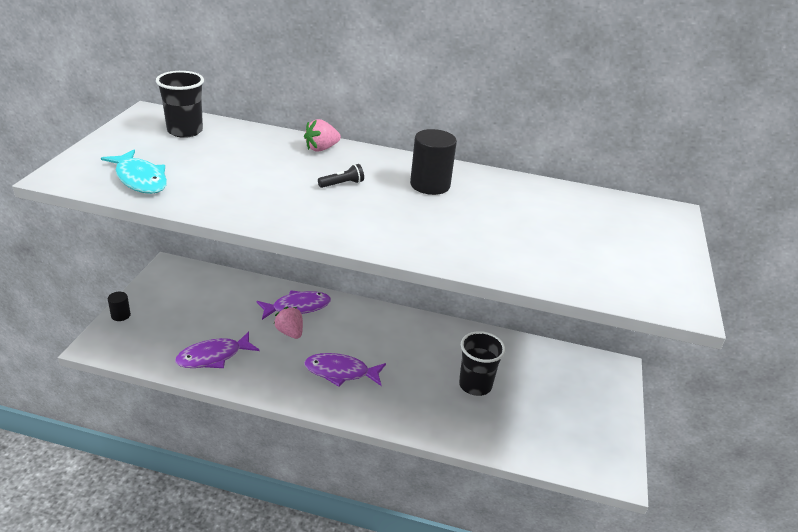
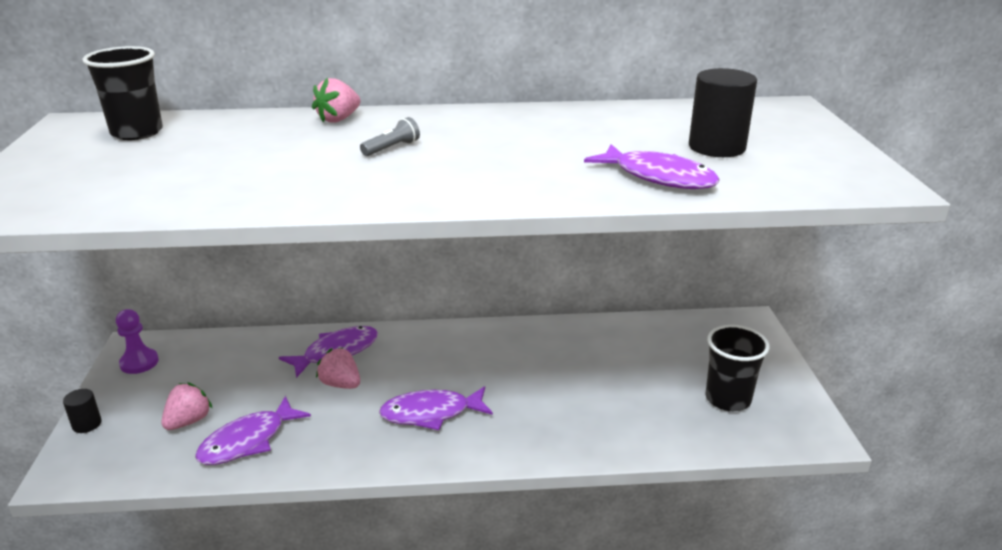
camera: 15 degrees left, 5 degrees down
(140, 179) = (102, 193): turquoise fish -> none
(168, 279) = (139, 362): none -> purple pawn
(182, 331) = (188, 421): none -> pink strawberry
(342, 184) = (392, 148): black flashlight -> grey flashlight
(430, 185) = (502, 130): black cylinder -> black cylinder (717, 147)
(475, 385) = (604, 383): black cup -> black cup (728, 399)
(514, 256) = (658, 177): none -> purple fish

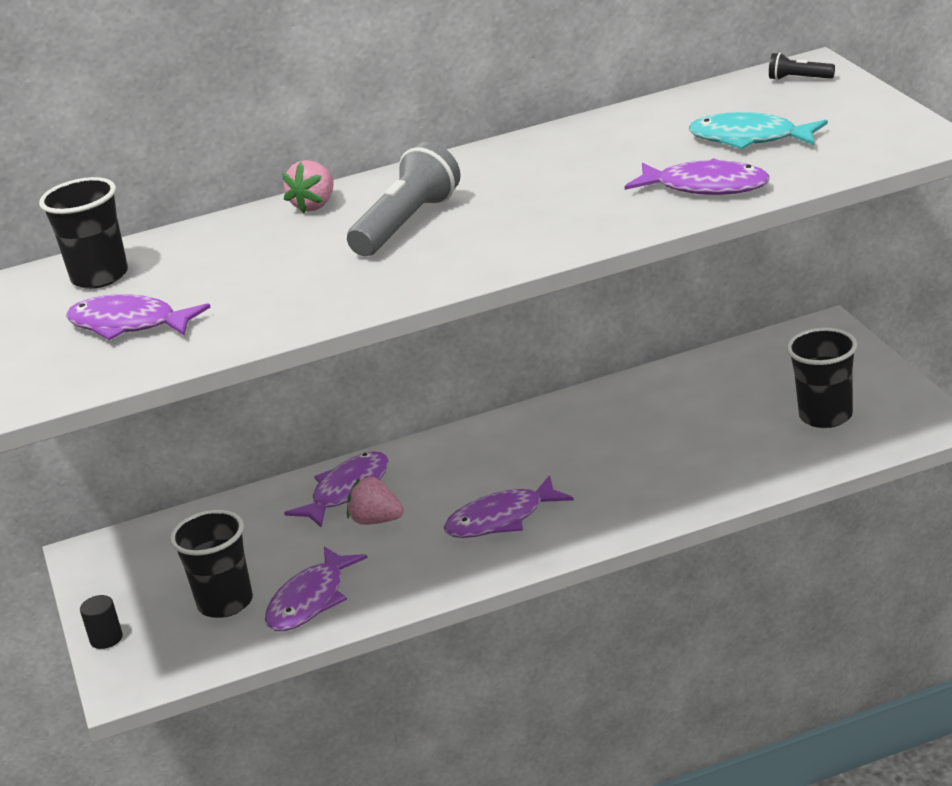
camera: 10 degrees left, 0 degrees up
(109, 173) = (129, 325): none -> purple fish
(139, 362) = (110, 566): purple pawn -> none
(188, 421) = (225, 603): pink strawberry -> black cup
(392, 148) = (407, 224): grey flashlight -> grey flashlight, size x2.13
(717, 147) = (749, 139): black cylinder -> turquoise fish
(778, 112) = (799, 79): none -> black flashlight

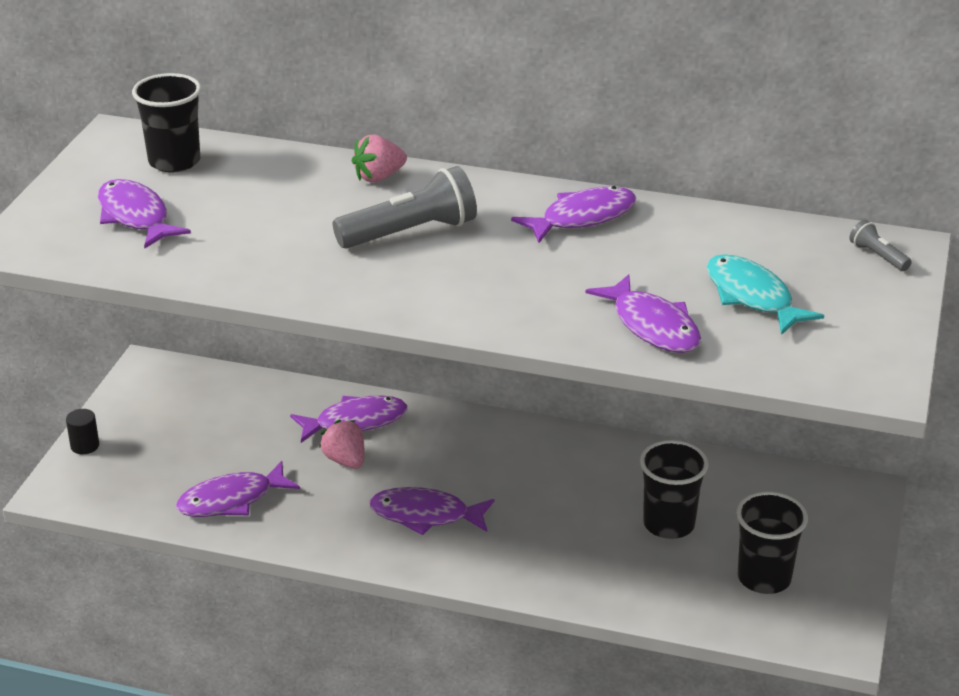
camera: 30 degrees right, 5 degrees up
(225, 603) = (181, 466): black cup -> black cup (669, 524)
(536, 154) = (582, 218): none -> purple fish
(799, 79) = (878, 256): black flashlight -> grey flashlight

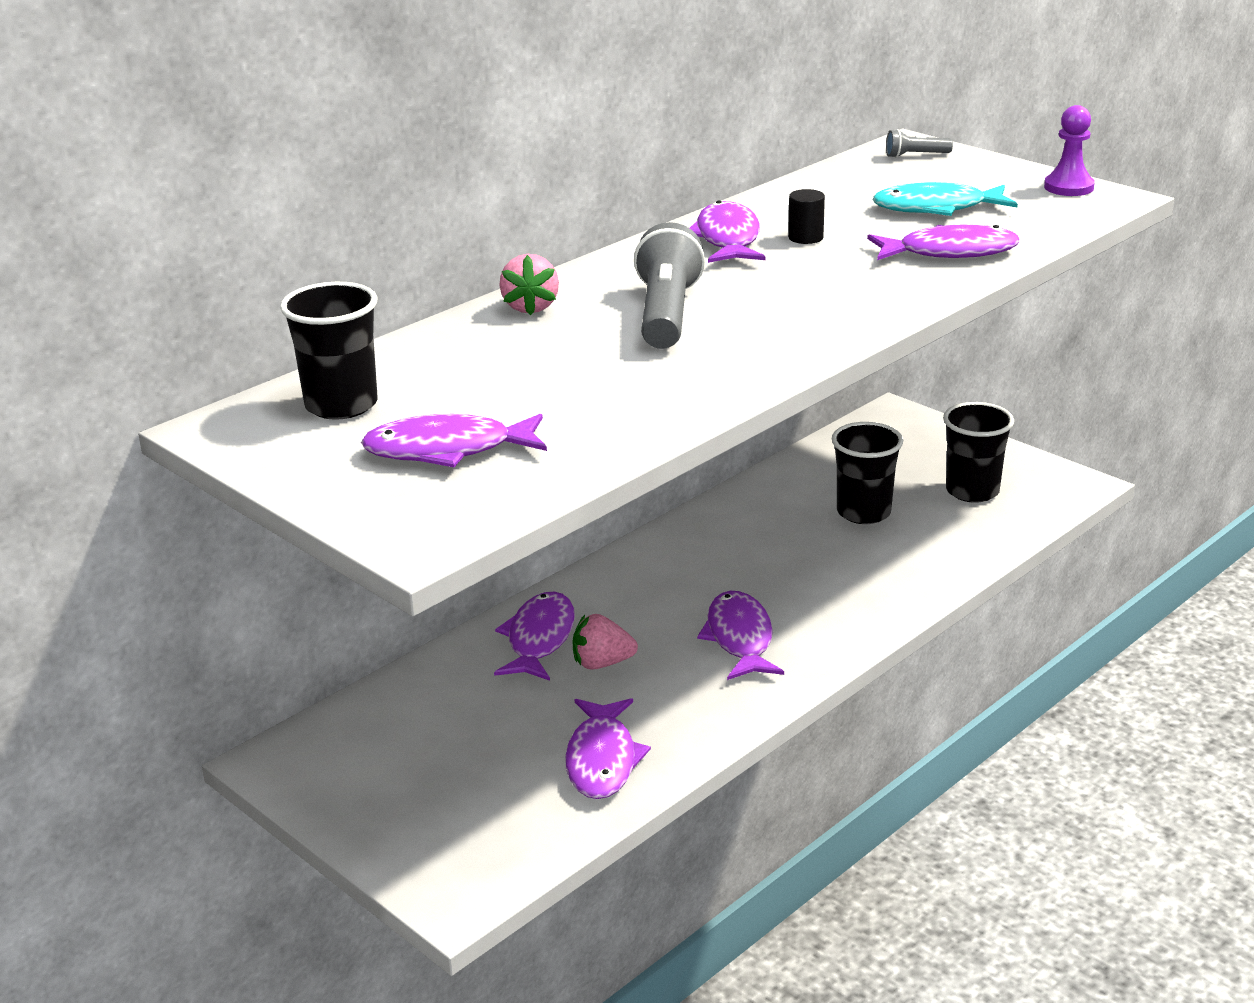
camera: 60 degrees left, 5 degrees down
(85, 446) = (384, 852): black cylinder -> black cylinder (805, 237)
(425, 515) = (740, 638): purple fish -> purple fish turned 135 degrees clockwise
(883, 355) = (1068, 187): none -> purple pawn

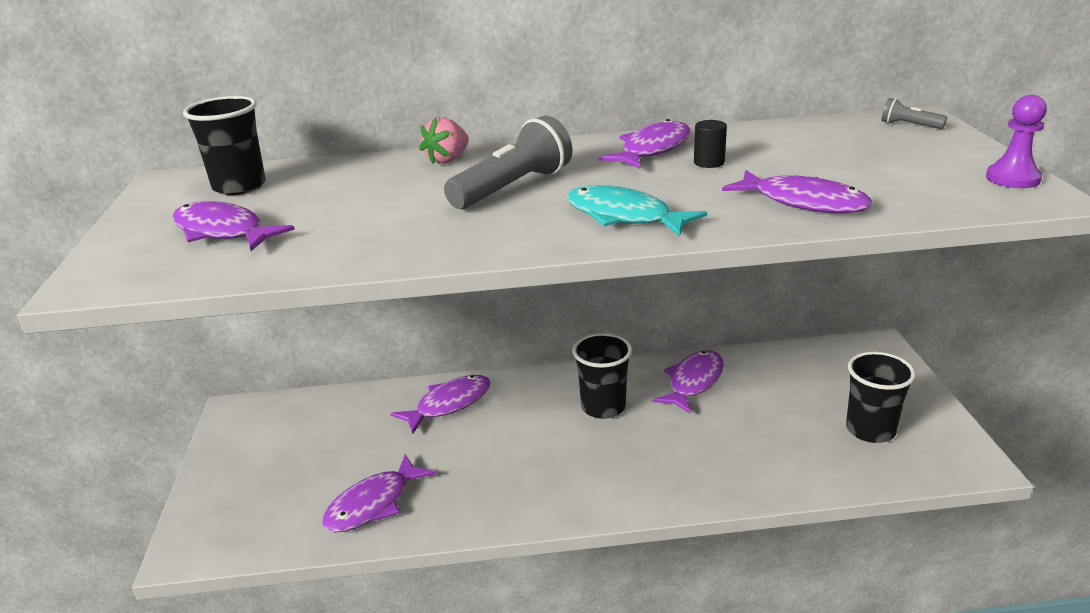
camera: 40 degrees right, 0 degrees up
(602, 663) = (460, 438): pink strawberry -> none
(740, 638) = (560, 463): purple fish -> purple fish (693, 382)
(863, 512) = (762, 410): black cup -> black cup (603, 407)
(936, 208) = (855, 166): turquoise fish -> turquoise fish (624, 216)

